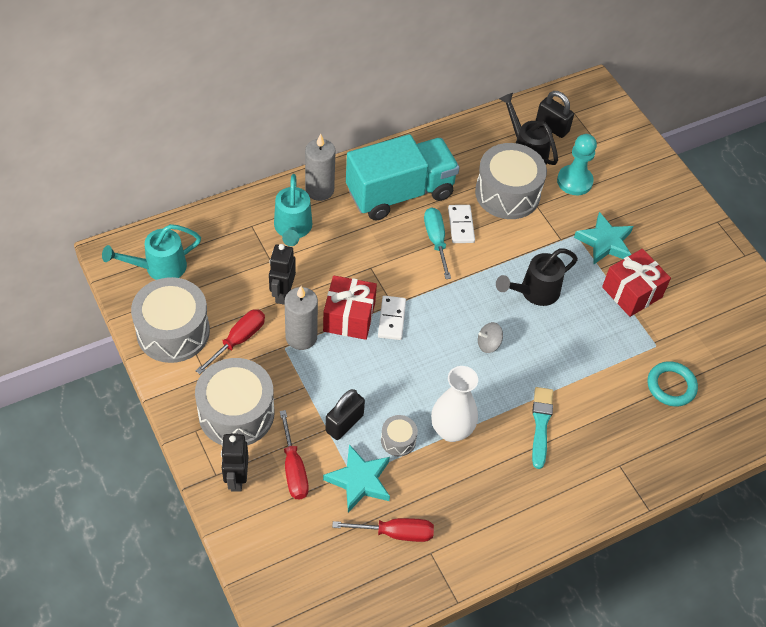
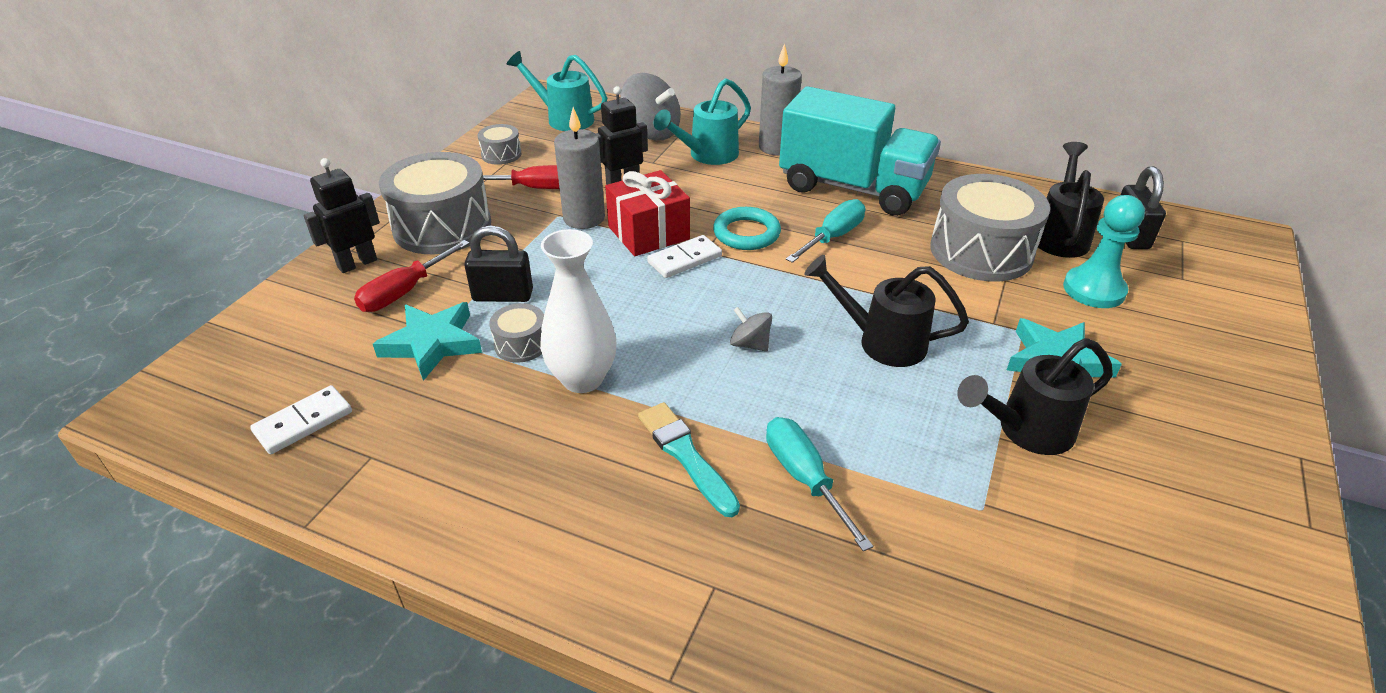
camera: 55 degrees right, 15 degrees down
(173, 331) = (501, 154): grey drum -> grey drum, size x0.46
(231, 235) = (651, 132): none -> grey spinning top
(395, 533) = (377, 409): red screwdriver -> none
(461, 225) = (881, 242): white domino -> white domino (303, 422)
(541, 424) = (686, 456): turquoise brush -> turquoise brush turned 90 degrees counterclockwise
(591, 391) = (805, 479): none -> turquoise screwdriver
(632, 292) = (1026, 431): red gift -> black watering can
(671, 386) = (937, 570): turquoise ring -> turquoise ring (746, 233)

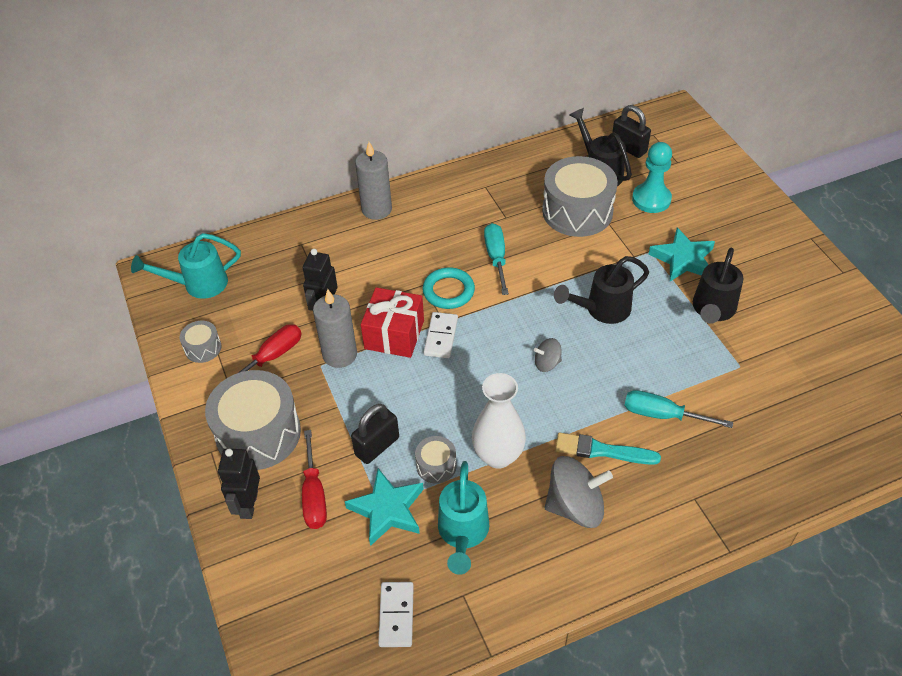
camera: 45 degrees left, 10 degrees up
(651, 132) = (279, 253): grey spinning top -> grey spinning top (575, 506)
(707, 155) = (344, 247): turquoise watering can -> turquoise watering can (463, 533)
(853, 188) = (461, 212): turquoise truck -> none

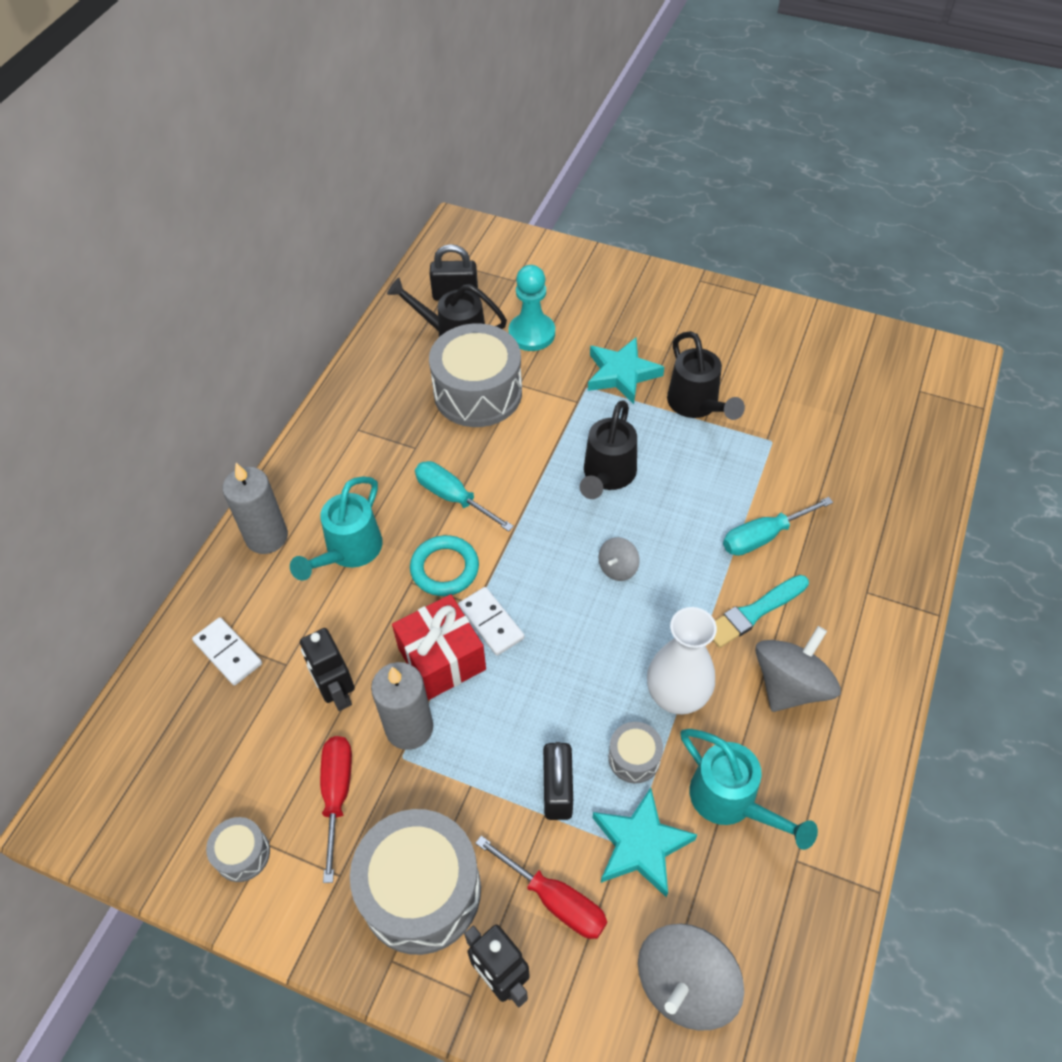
camera: 45 degrees left, 5 degrees up
(198, 284) = (148, 785): turquoise watering can -> turquoise watering can (349, 551)
(329, 594) = (685, 985): none -> grey spinning top
(396, 615) = (765, 940): white domino -> white domino (228, 653)

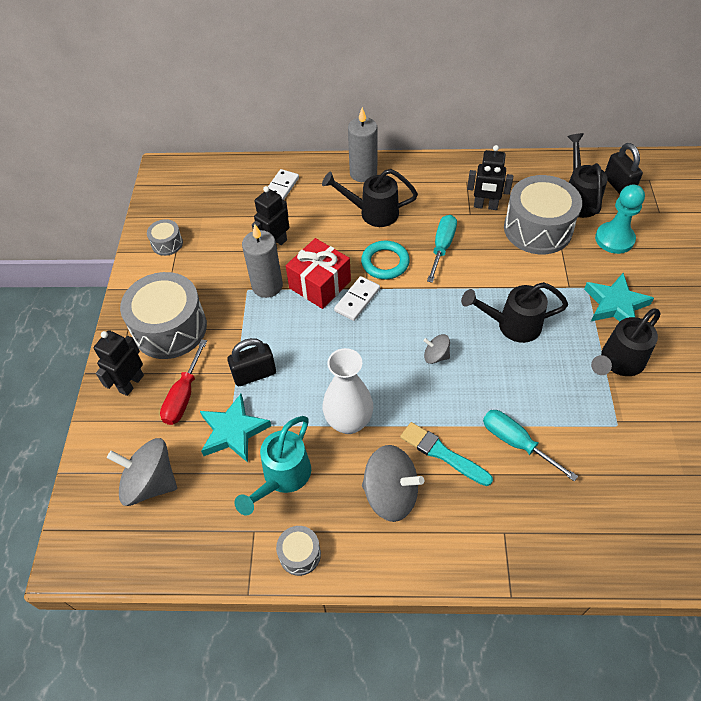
camera: 70 degrees right, 0 degrees up
(337, 795) = (213, 269): red screwdriver -> none
(349, 551) = (373, 213): turquoise watering can -> black watering can
(412, 427) = (485, 206): none -> black robot
(634, 758) = (293, 410): grey drum -> grey drum (300, 554)

